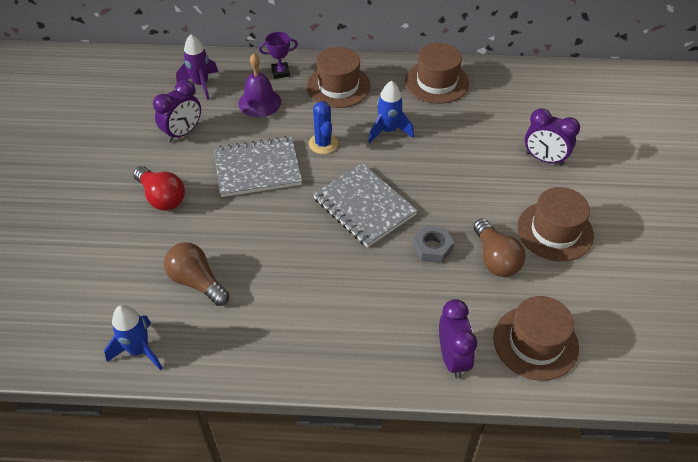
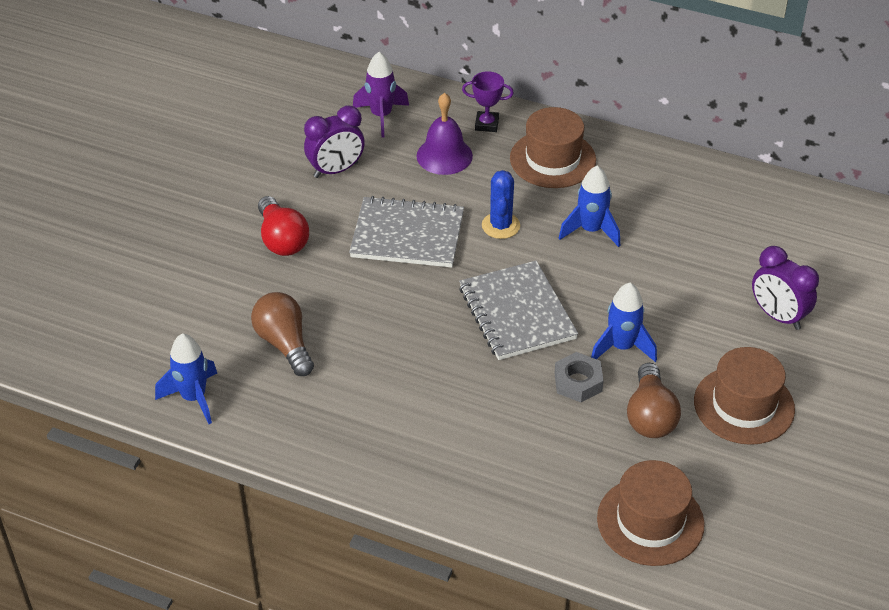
camera: 20 degrees right, 5 degrees down
(436, 82) = (684, 184): brown hat -> none
(450, 211) = (622, 347): none -> blue rocket
(452, 358) = (541, 508): purple clock -> none

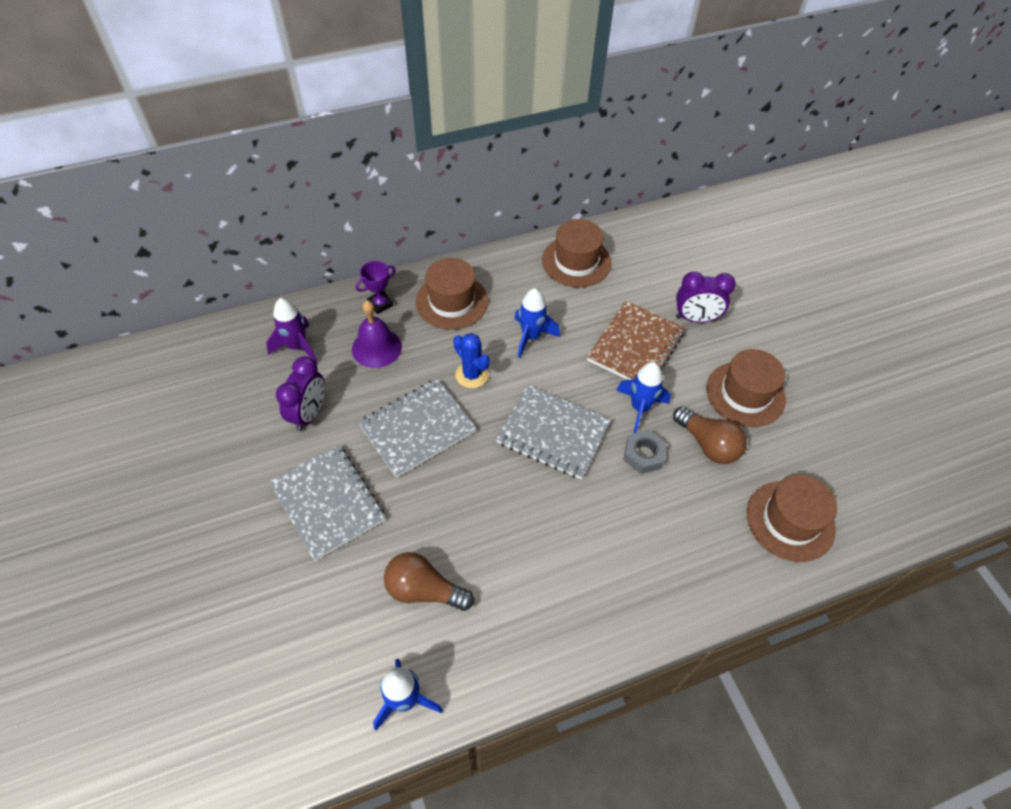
camera: 45 degrees left, 10 degrees up
(282, 239) = (328, 502): red light bulb -> grey notebook
(683, 299) = (636, 346): none -> brown notebook
(716, 197) = (576, 261): none -> brown hat

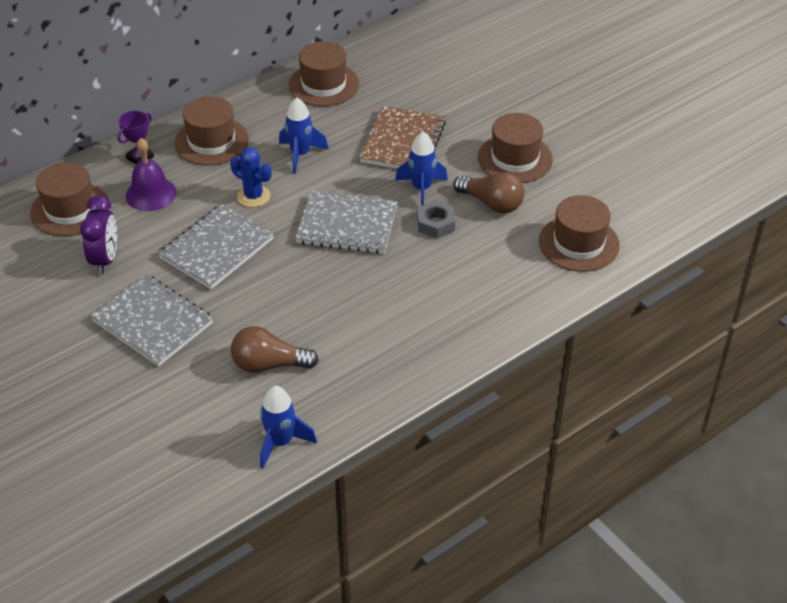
camera: 15 degrees left, 10 degrees down
(297, 347) = (70, 209): purple rocket -> brown hat
(696, 318) = (453, 109): purple clock -> none

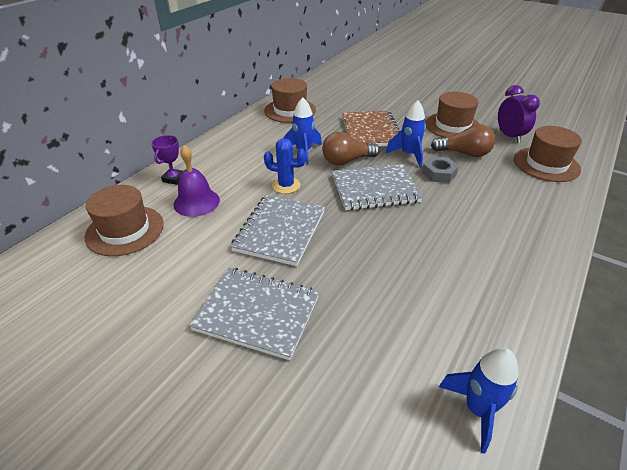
camera: 20 degrees left, 5 degrees down
(105, 260) = (178, 265): purple clock -> purple clock (509, 136)
(211, 141) = (228, 157): brown hat -> none
(269, 364) = (399, 323): brown light bulb -> brown light bulb (347, 161)

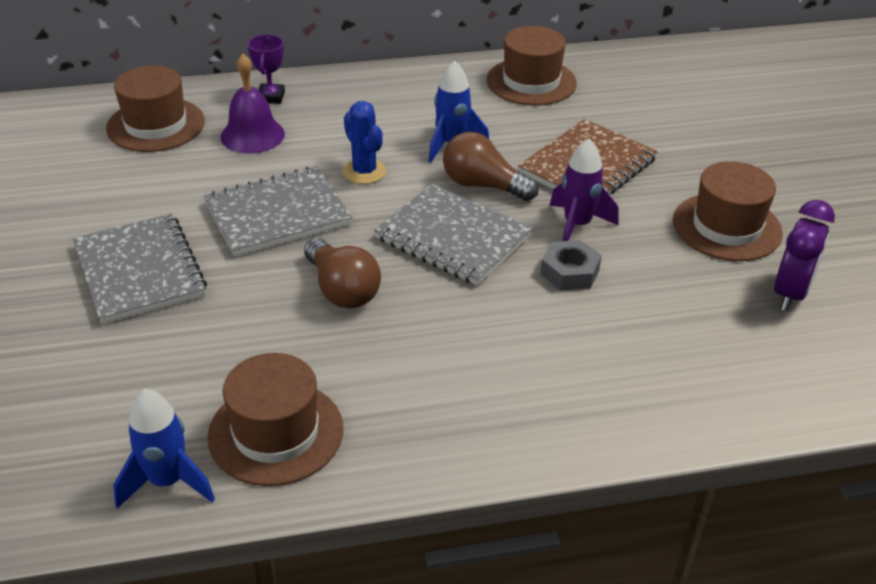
camera: 45 degrees right, 0 degrees up
(174, 178) = (271, 97): purple trophy -> purple trophy turned 60 degrees counterclockwise
(408, 155) = (577, 225): blue rocket -> purple rocket
(464, 153) = (662, 271): brown light bulb -> brown light bulb (342, 290)
(546, 164) = (761, 362): brown hat -> brown hat (276, 432)

